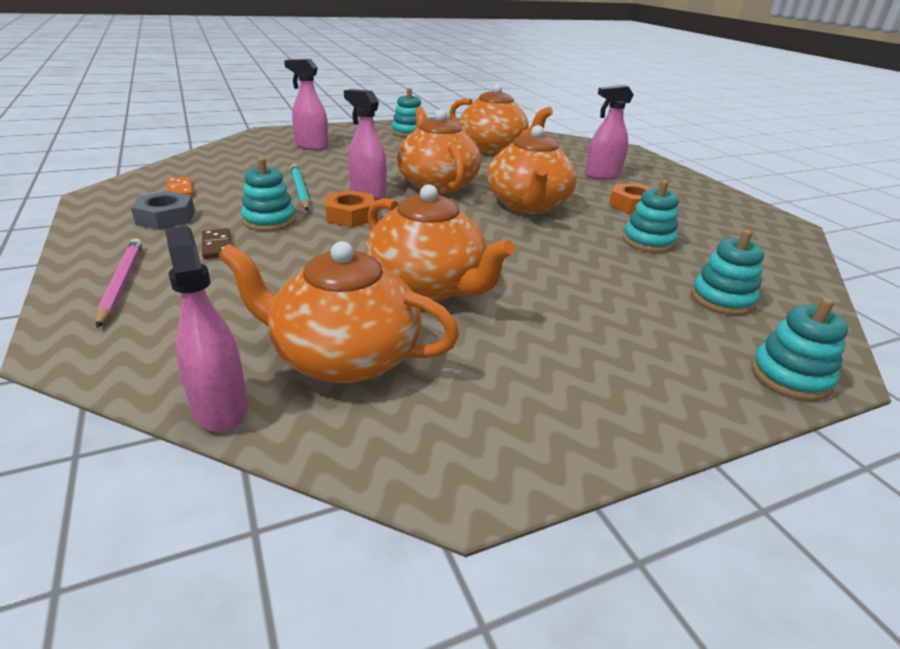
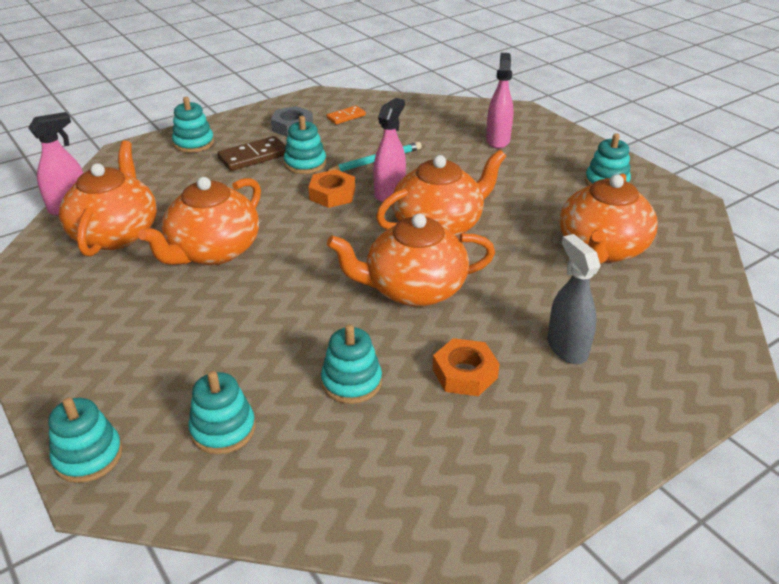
camera: 80 degrees right, 5 degrees up
(122, 283) = (193, 143): pink pencil -> turquoise stacking toy
(217, 246) = (253, 156): brown domino -> brown domino, size x1.64
(602, 175) = (566, 348): pink spray bottle -> grey spray bottle

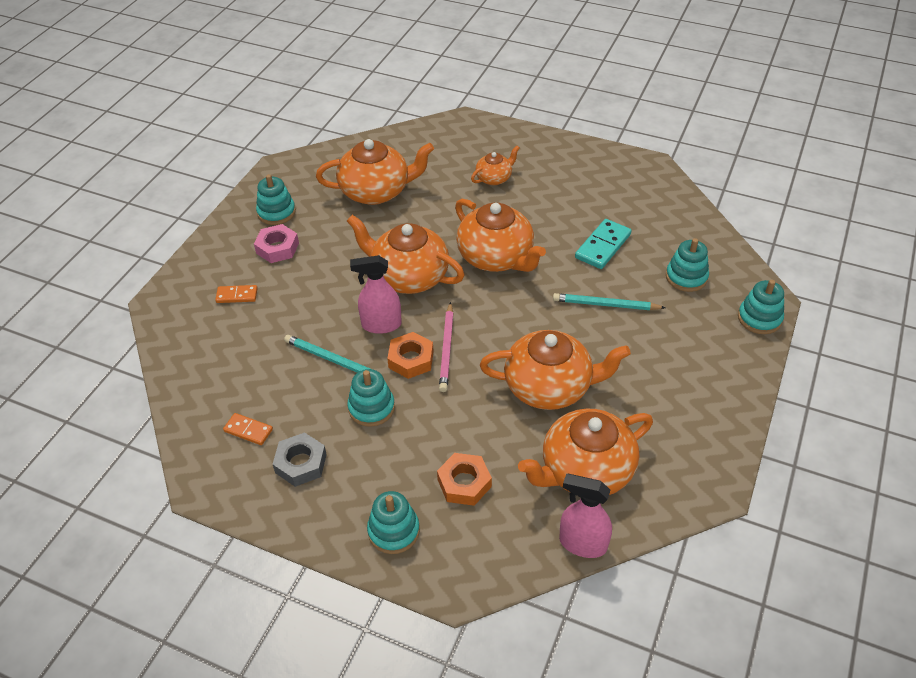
camera: 120 degrees left, 10 degrees up
(253, 156) = (385, 457): brown domino -> none
(261, 335) = (606, 304): none -> turquoise pencil
(322, 215) = (446, 349): none -> pink pencil
(351, 382) = (602, 246): turquoise stacking toy -> turquoise domino
(464, 373) = (552, 207): orange nut -> orange nut (464, 483)
(497, 140) = (237, 295): pink spray bottle -> orange domino
(547, 171) = (277, 248): none -> pink nut
(566, 348) = (494, 178): grey spray bottle -> orange teapot

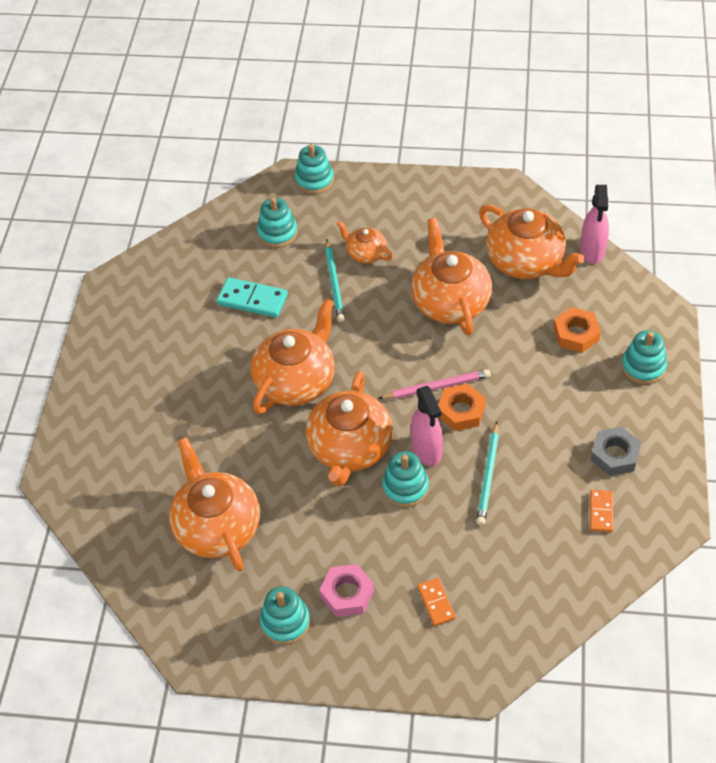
camera: 105 degrees left, 5 degrees up
(371, 408) = (531, 423): turquoise stacking toy -> turquoise stacking toy (405, 487)
(494, 178) = (164, 416): orange teapot -> orange teapot (365, 253)

